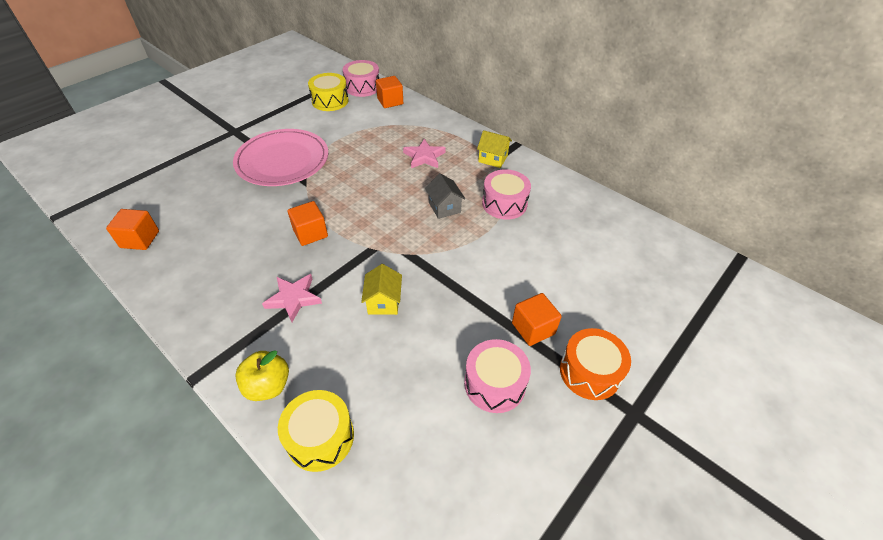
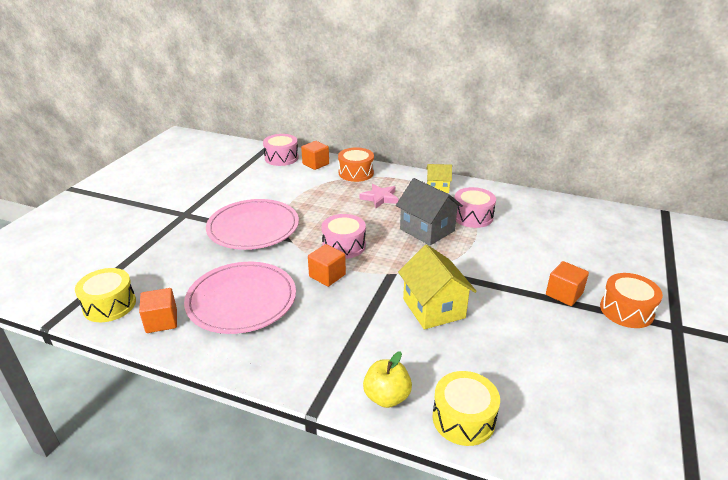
camera: 20 degrees left, 15 degrees down
(218, 237) = (241, 300): none -> pink plate
(293, 298) = (354, 327): pink star -> none
(330, 101) = (259, 173): yellow drum -> yellow drum (109, 305)
(383, 302) = (433, 308): yellow house -> yellow house, size x1.69
(422, 121) = (356, 173): none -> orange drum
(444, 207) = (427, 230): grey house -> grey house, size x1.69
(494, 384) = (566, 338): pink drum -> pink drum (344, 246)

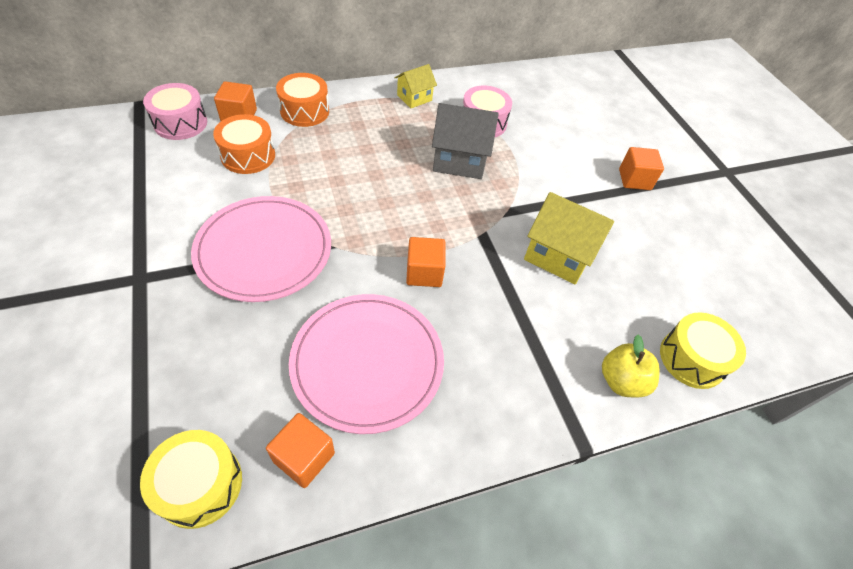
camera: 45 degrees left, 20 degrees up
(344, 246) = (399, 223): pink drum -> none
(380, 198) = (369, 137): pink star -> none
(626, 310) = (686, 173): orange drum -> orange drum (248, 155)

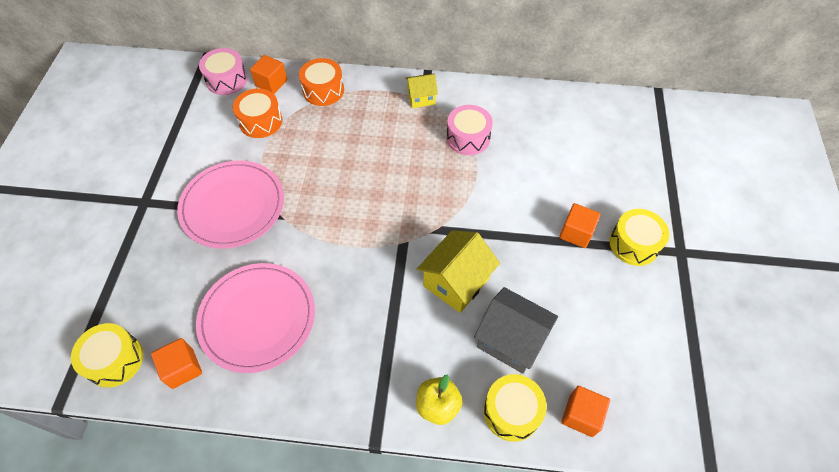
camera: 30 degrees right, 5 degrees up
(424, 273) = (337, 261): orange cube -> orange cube (581, 415)
(459, 160) = (425, 169): grey house -> grey house (511, 340)
(558, 255) = (456, 282): yellow house -> yellow house turned 75 degrees clockwise
(687, 175) = (634, 244): none -> yellow drum

